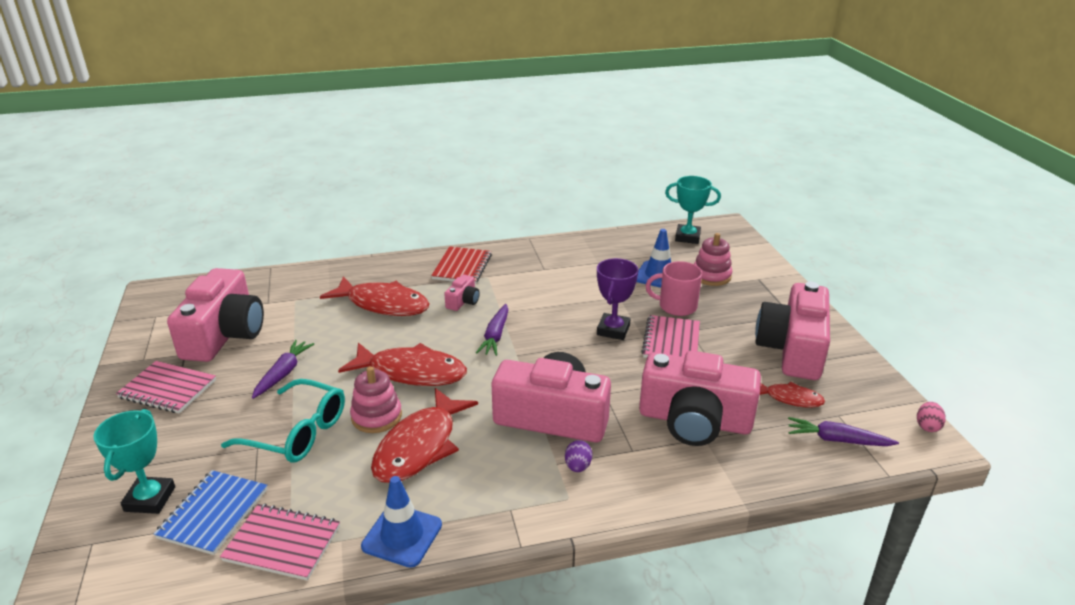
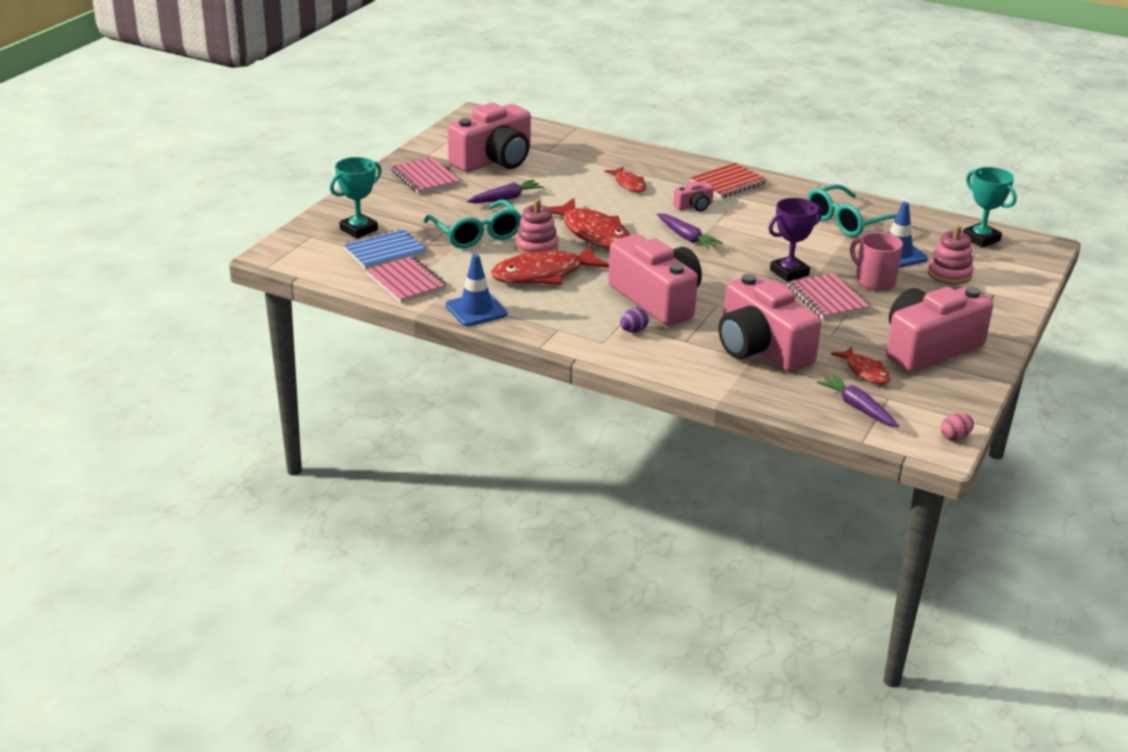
camera: 40 degrees right, 0 degrees up
(383, 304) = (629, 184): red fish -> red fish, size x0.54
(495, 336) = (686, 237): purple carrot -> purple carrot turned 90 degrees counterclockwise
(589, 262) = (847, 221): none -> turquoise glasses
(671, 341) = (827, 299): pink notebook -> pink notebook turned 75 degrees counterclockwise

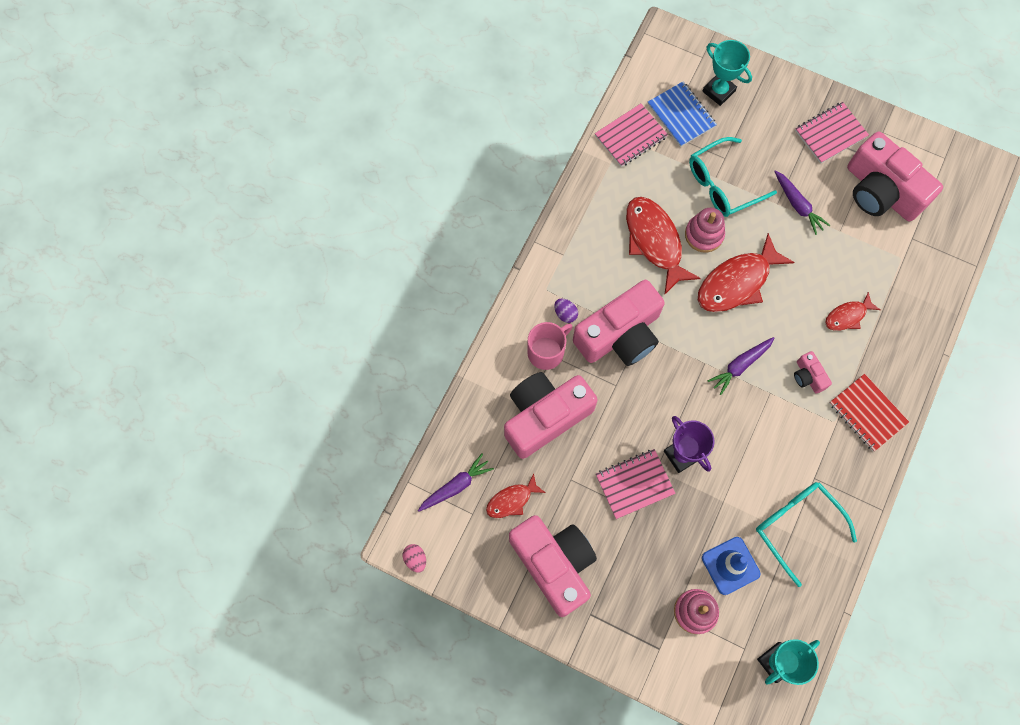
camera: 90 degrees right, 40 degrees up
(476, 310) = (589, 192): blue traffic cone -> none
(874, 280) = (674, 534): pink mug -> pink mug (546, 352)

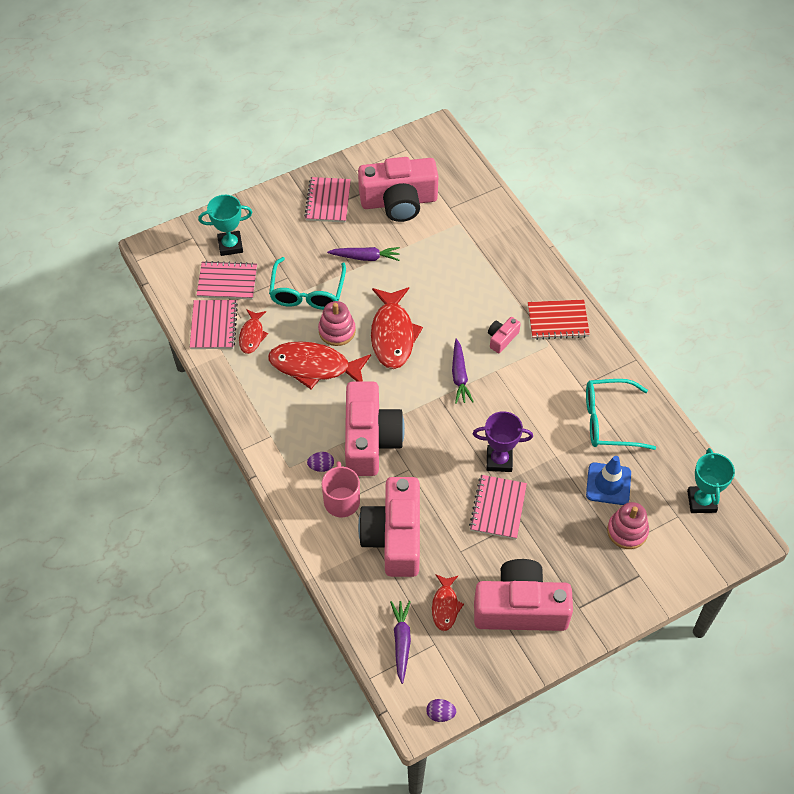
camera: 55 degrees left, 15 degrees down
(415, 559) = (440, 714): pink egg -> purple egg
(681, 115) = (227, 282): blue notebook -> pink notebook
(808, 376) = (502, 338): pink camera -> pink camera turned 120 degrees clockwise
(847, 316) = (476, 284): red fish -> red fish (252, 335)

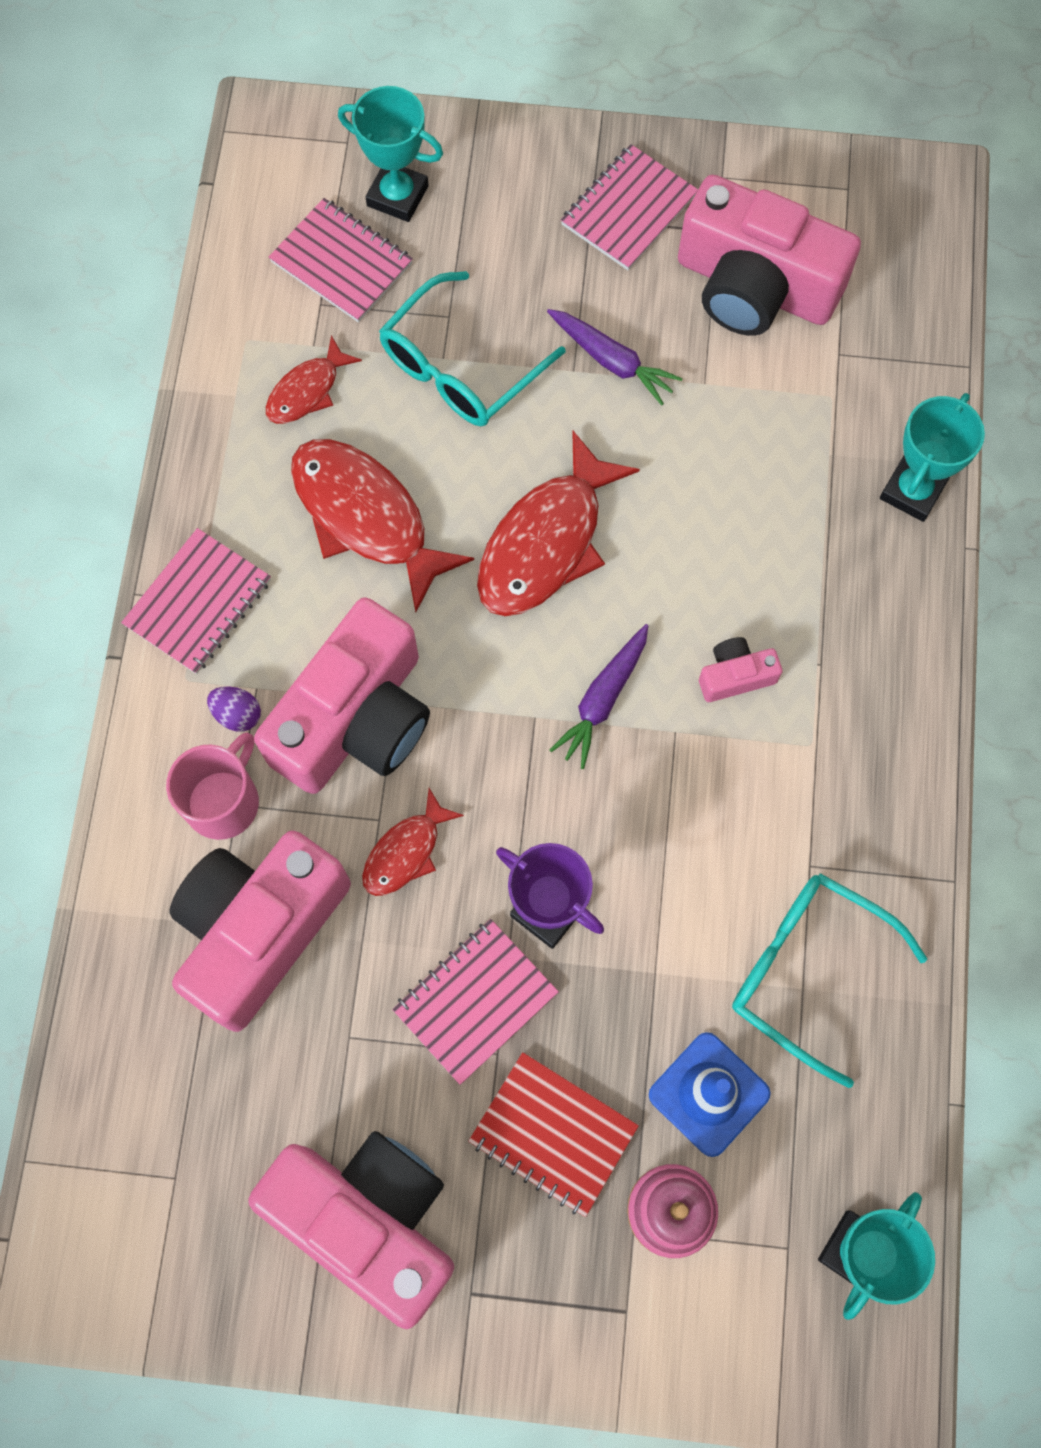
camera: 35 degrees right, 15 degrees up
(214, 326) = (258, 333): pink notebook -> pink notebook (198, 603)
(337, 331) = (455, 473): pink stacking toy -> none
(401, 641) = (124, 1133): purple carrot -> none
(440, 714) = (87, 1314): purple egg -> none
(445, 606) = (245, 1121): red fish -> red fish (406, 852)
(514, 239) = (912, 491): none -> turquoise trophy
(558, 321) = (866, 707): red notebook -> red notebook (553, 1134)

